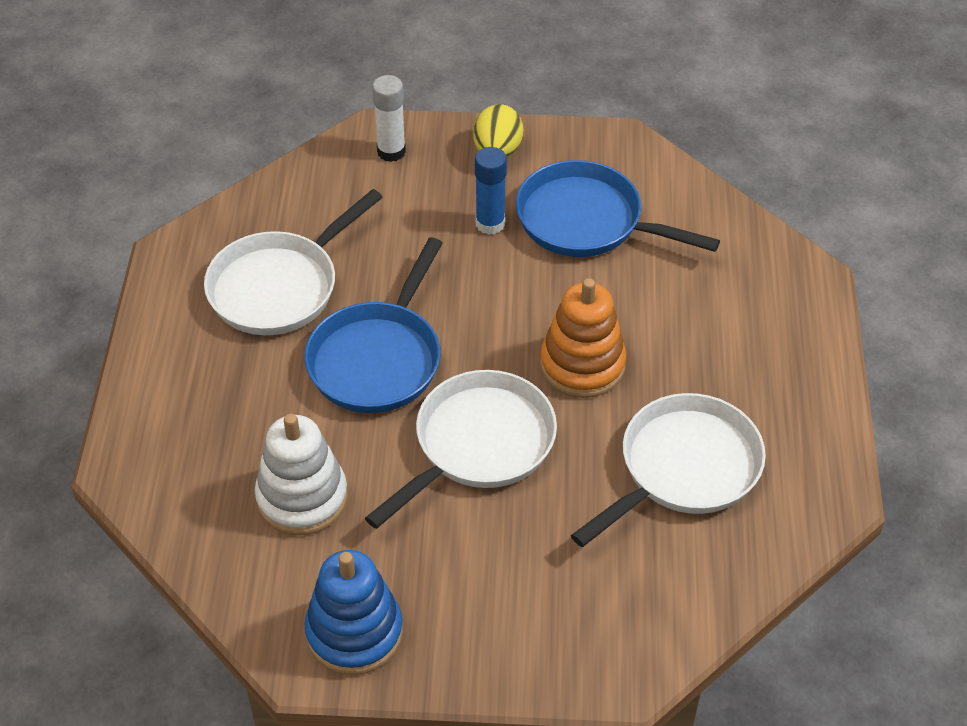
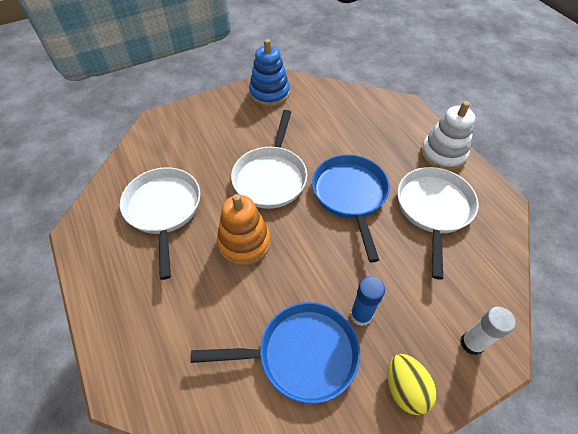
camera: 150 degrees right, 5 degrees up
(302, 498) = (328, 125): white stacking toy -> white stacking toy (443, 154)
(683, 469) = (164, 210): white pan -> white pan turned 150 degrees clockwise

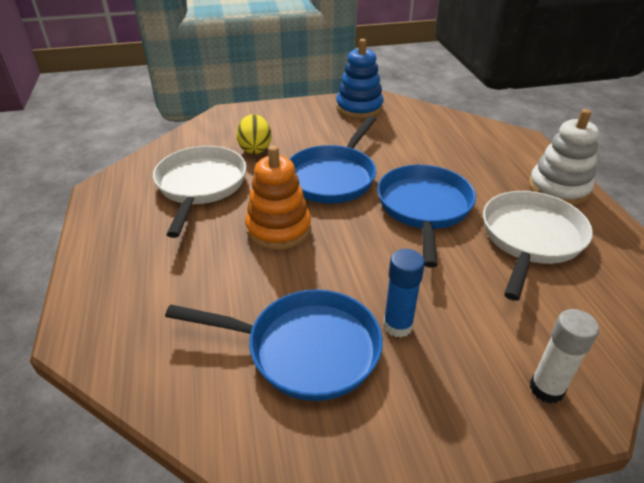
camera: 15 degrees right, 15 degrees down
(271, 177) = (333, 177): white pan -> blue pan
(405, 388) = (433, 418): yellow egg -> yellow egg (255, 149)

